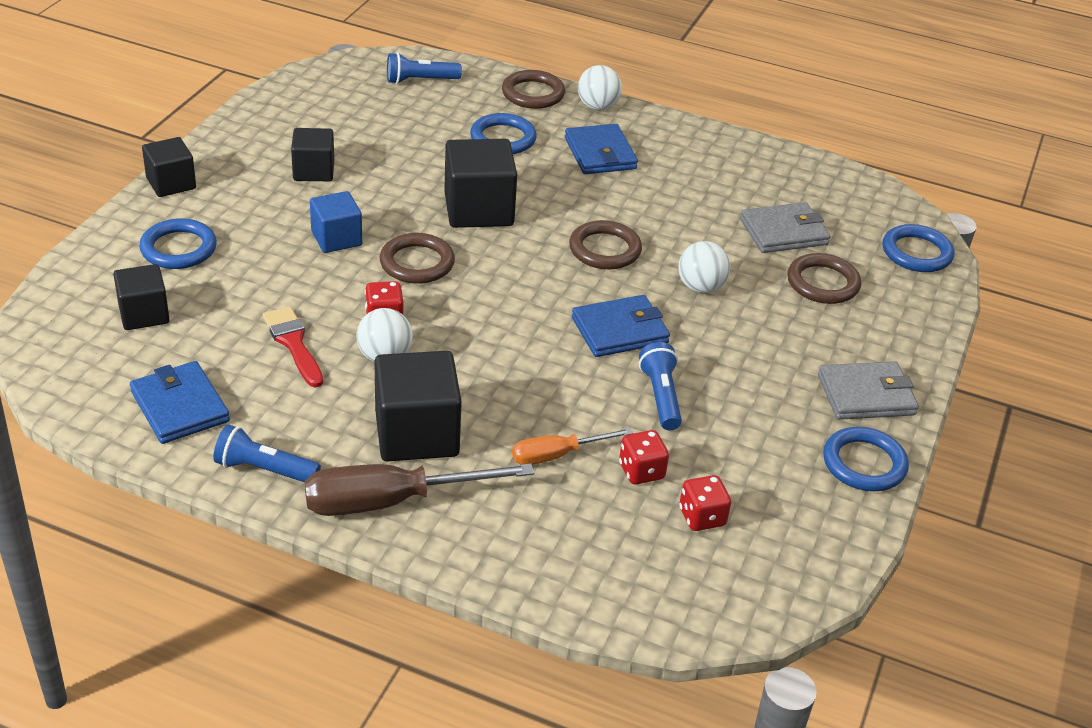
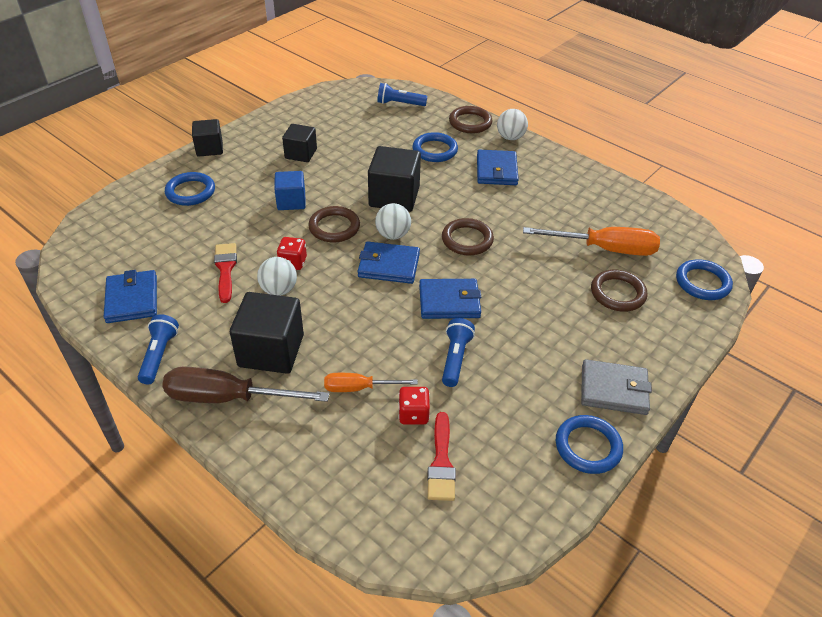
camera: 20 degrees right, 5 degrees up
(144, 314) = (146, 232): black cube -> none
(264, 469) = (159, 355): blue flashlight -> blue flashlight turned 60 degrees clockwise
(518, 299) = (389, 265): none -> blue wallet
(700, 287) = (523, 280): white ball -> white ball (393, 235)
(702, 517) = (441, 462): red dice -> red brush
(783, 232) = (604, 249): grey wallet -> orange screwdriver

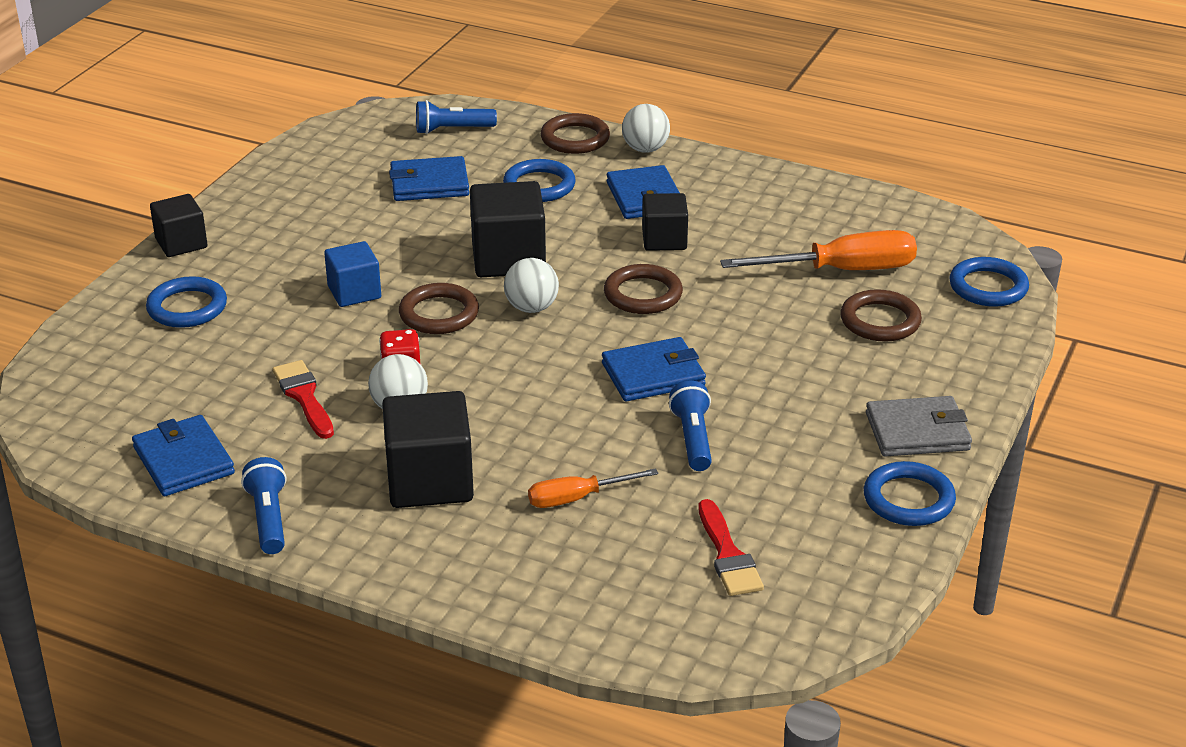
camera: 15 degrees left, 10 degrees down
(228, 398) = (399, 546): brown screwdriver -> none
(301, 154) = (333, 225): black cube -> black cube (664, 240)
(389, 265) = (545, 347): blue wallet -> blue wallet (429, 184)
(413, 414) = (666, 512): red dice -> none

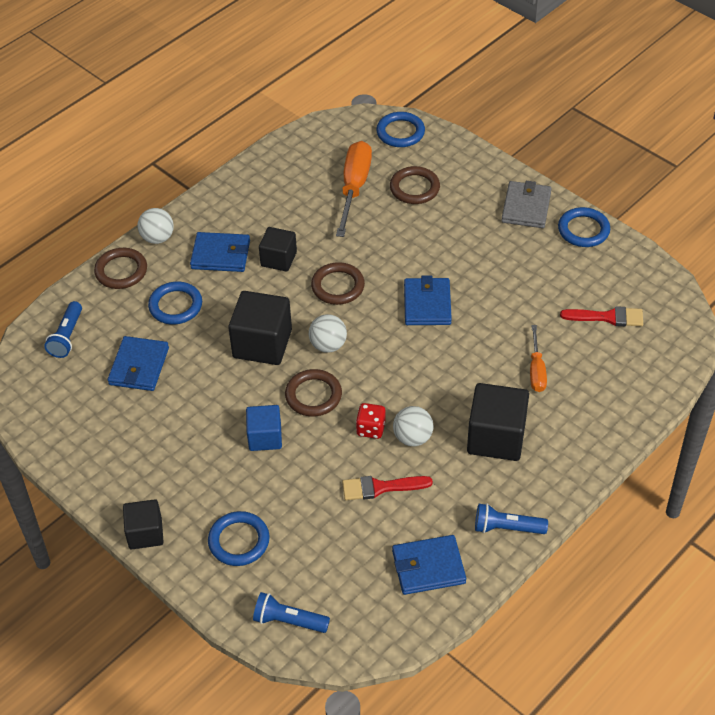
camera: 70 degrees left, 15 degrees up
(693, 439) = (498, 303): blue flashlight -> blue flashlight (288, 620)

